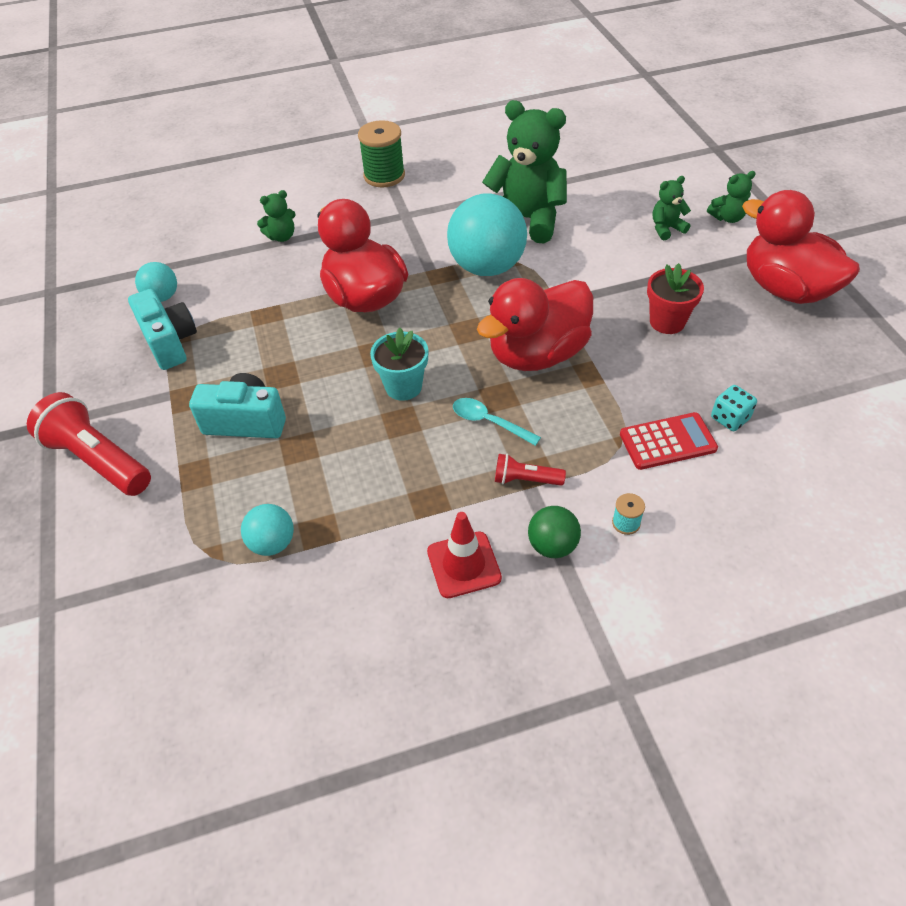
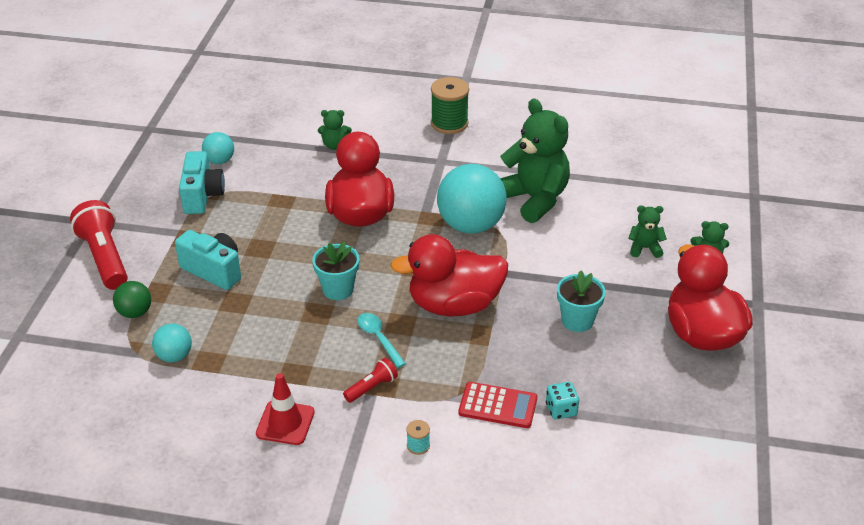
camera: 25 degrees right, 10 degrees down
(525, 479) = (372, 387): red flashlight -> red flashlight turned 105 degrees clockwise
(552, 545) = (354, 437): green ball -> green ball (135, 312)
(667, 322) = (577, 321): red flower pot -> turquoise flower pot

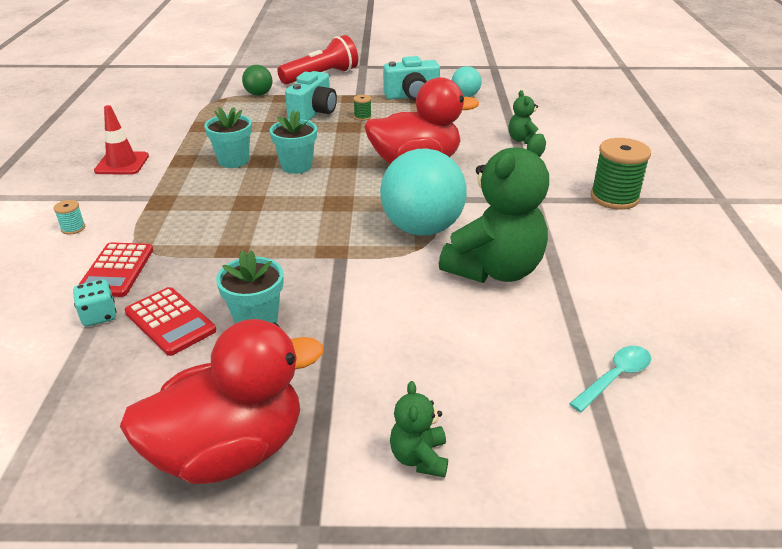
camera: 80 degrees right, 5 degrees down
(174, 356) = (208, 113): turquoise ball -> none
(240, 236) = (362, 117): none -> green spool
(310, 334) = (233, 161): none -> turquoise flower pot
(372, 387) = (158, 197): red flashlight -> none
(379, 338) = (226, 193): turquoise spoon -> turquoise spoon (614, 377)
(454, 305) = (279, 230): red duck -> none
(573, 367) = (170, 321): none -> red calculator
(644, 248) = (423, 379): green teddy bear -> none

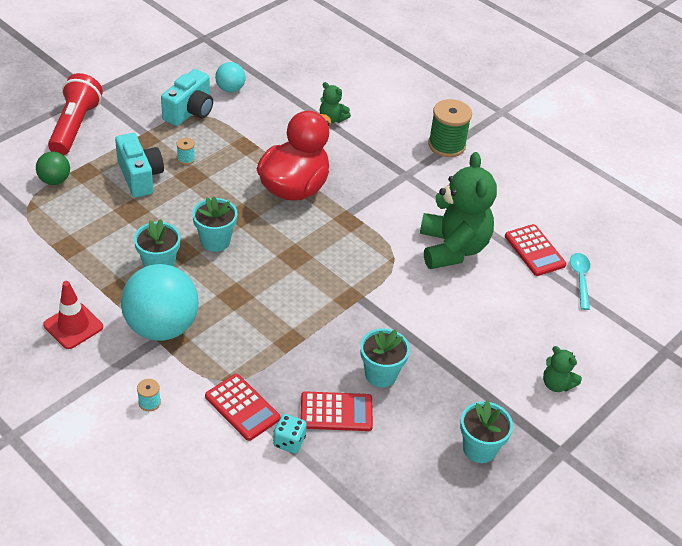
camera: 50 degrees left, 10 degrees up
(229, 451) = (479, 449): red duck -> turquoise flower pot
(362, 117) = (186, 159): green spool -> turquoise spool
(422, 228) = (375, 243): turquoise ball -> turquoise ball (162, 327)
(591, 320) = (534, 251): none -> red calculator

